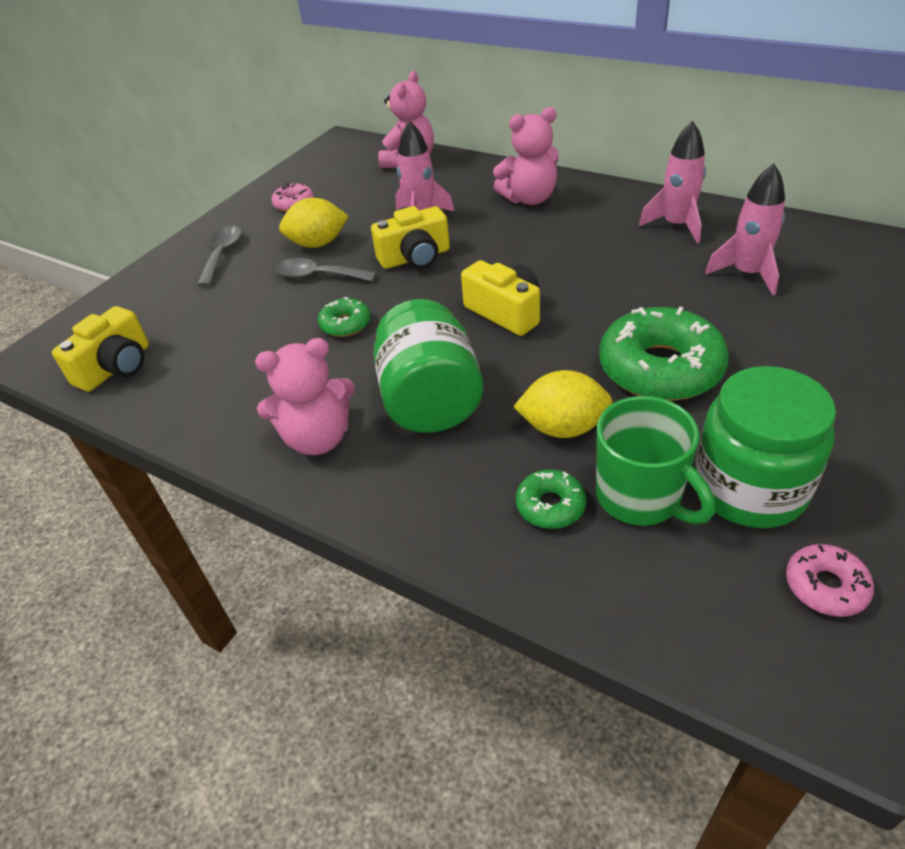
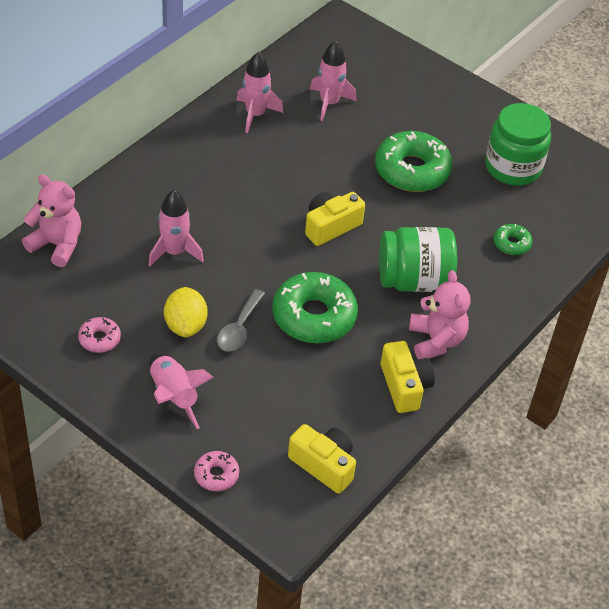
camera: 90 degrees left, 5 degrees up
(222, 255) = (173, 396): grey spoon -> pink rocket
(345, 324) = (314, 316): green donut -> green donut, size x2.07
(415, 258) = (237, 264): yellow camera -> yellow camera (404, 386)
(529, 199) = (175, 180): pink teddy bear -> none
(563, 427) = (453, 225): yellow lemon -> none
(640, 498) = (512, 208): green mug -> none
(825, 586) = (574, 164): pink donut -> pink donut (216, 475)

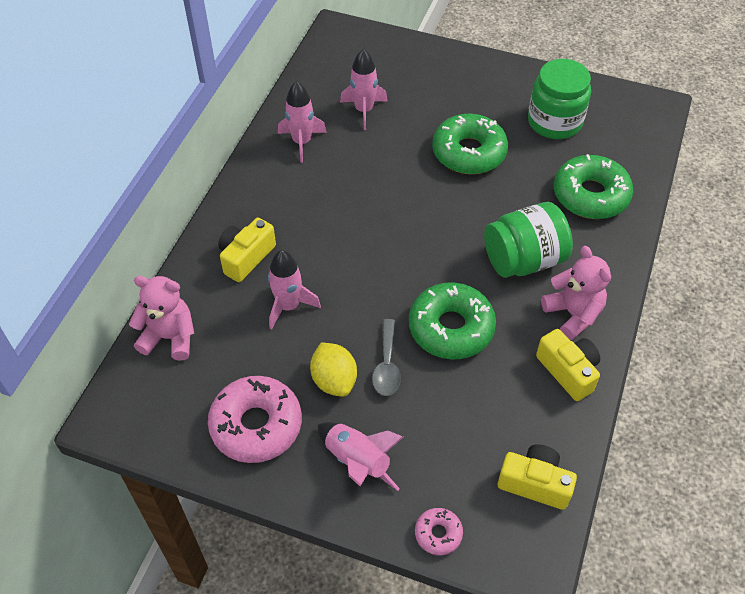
camera: 15 degrees left, 5 degrees up
(99, 339) = (256, 425): pink donut -> pink donut, size x2.07
(330, 226) = (423, 231): yellow camera -> yellow camera (246, 257)
(511, 244) = (590, 195): green donut -> green donut, size x2.07

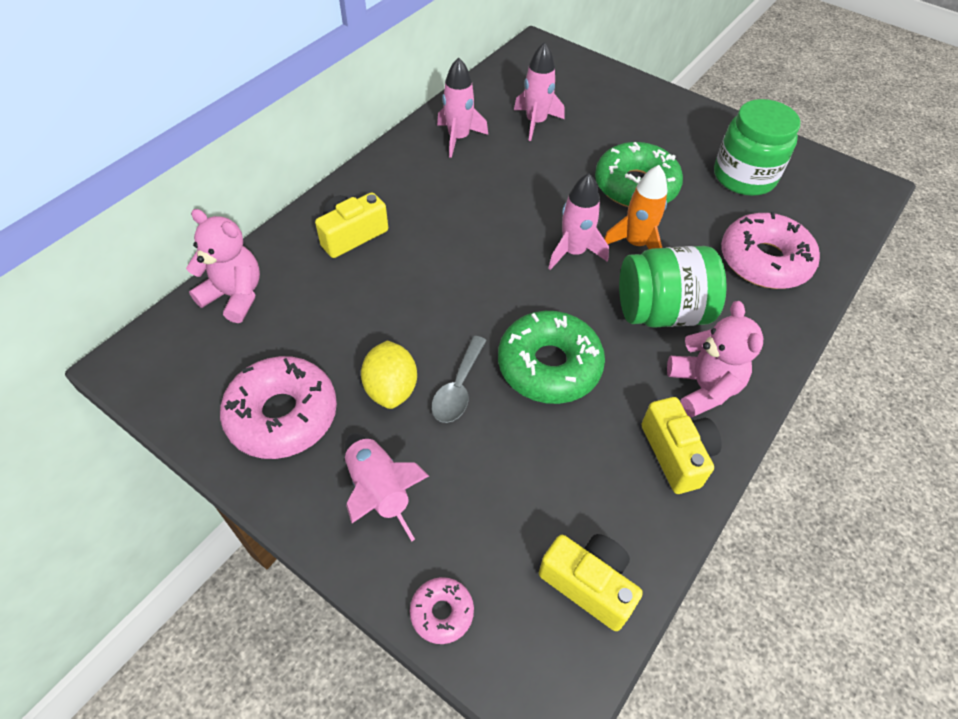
camera: 15 degrees right, 0 degrees up
(288, 306) = (375, 295): pink rocket -> pink rocket (573, 252)
(485, 205) = (635, 244): none -> orange rocket
(590, 195) = (764, 261): green donut -> pink donut

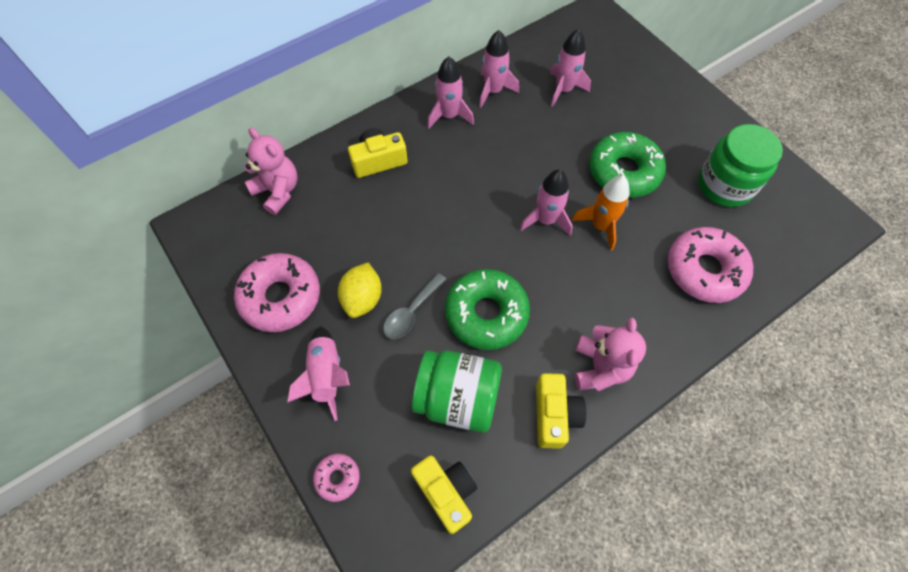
camera: 20 degrees right, 10 degrees up
(418, 172) = (449, 116): none -> pink rocket
(661, 312) = (595, 292): green jar -> green jar (457, 398)

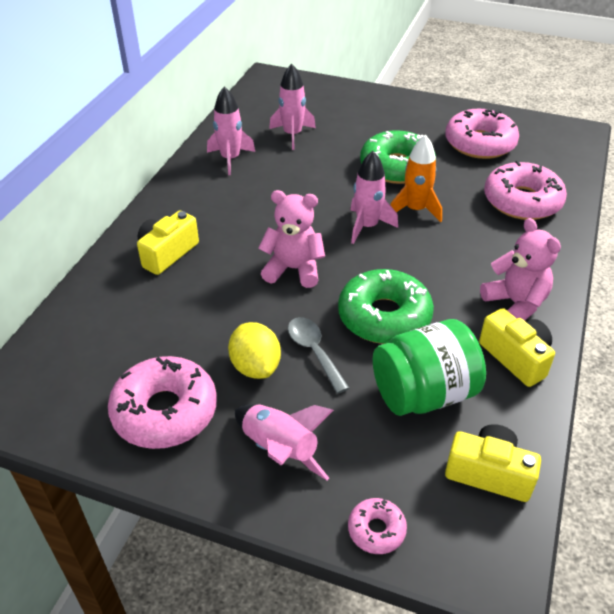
camera: 35 degrees left, 20 degrees down
(278, 191) = (77, 325): pink teddy bear -> pink teddy bear (293, 269)
(411, 312) = (314, 352): grey spoon -> grey spoon turned 150 degrees clockwise
(449, 116) = (206, 192): pink rocket -> none
(724, 185) = (480, 143): green jar -> pink donut

